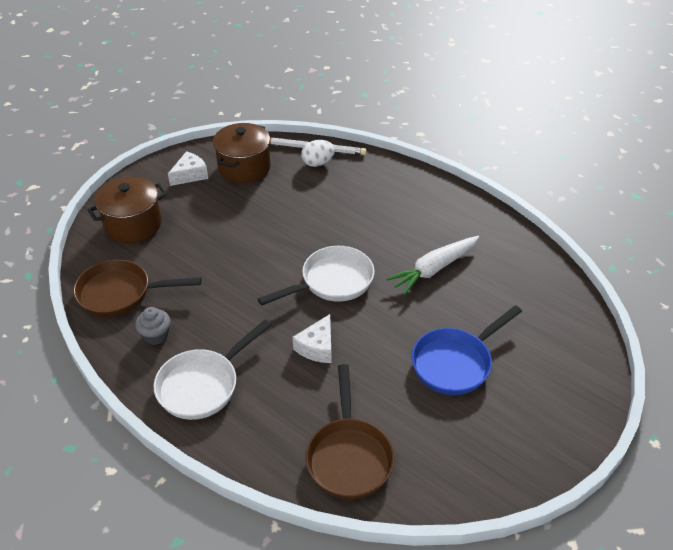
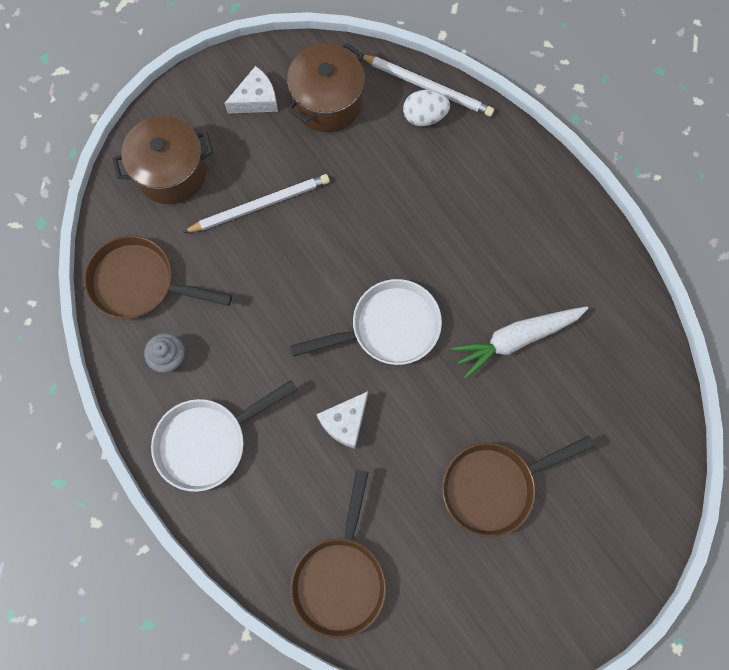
camera: 15 degrees right, 30 degrees up
(209, 230) = (260, 205): none -> white pencil
(455, 363) = (494, 486): blue pan -> brown pan

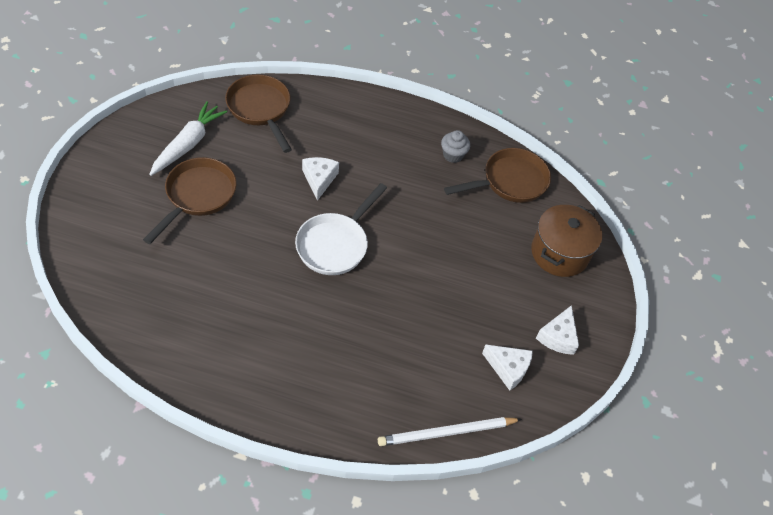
camera: 135 degrees right, 20 degrees down
(208, 441) = (391, 129): white pan -> none
(260, 205) = (485, 268): white pencil -> none
(327, 102) = (508, 368): brown pot -> white cheese
(424, 116) = (429, 406): white egg -> none
(516, 339) = (241, 287): white carrot -> white carrot (188, 144)

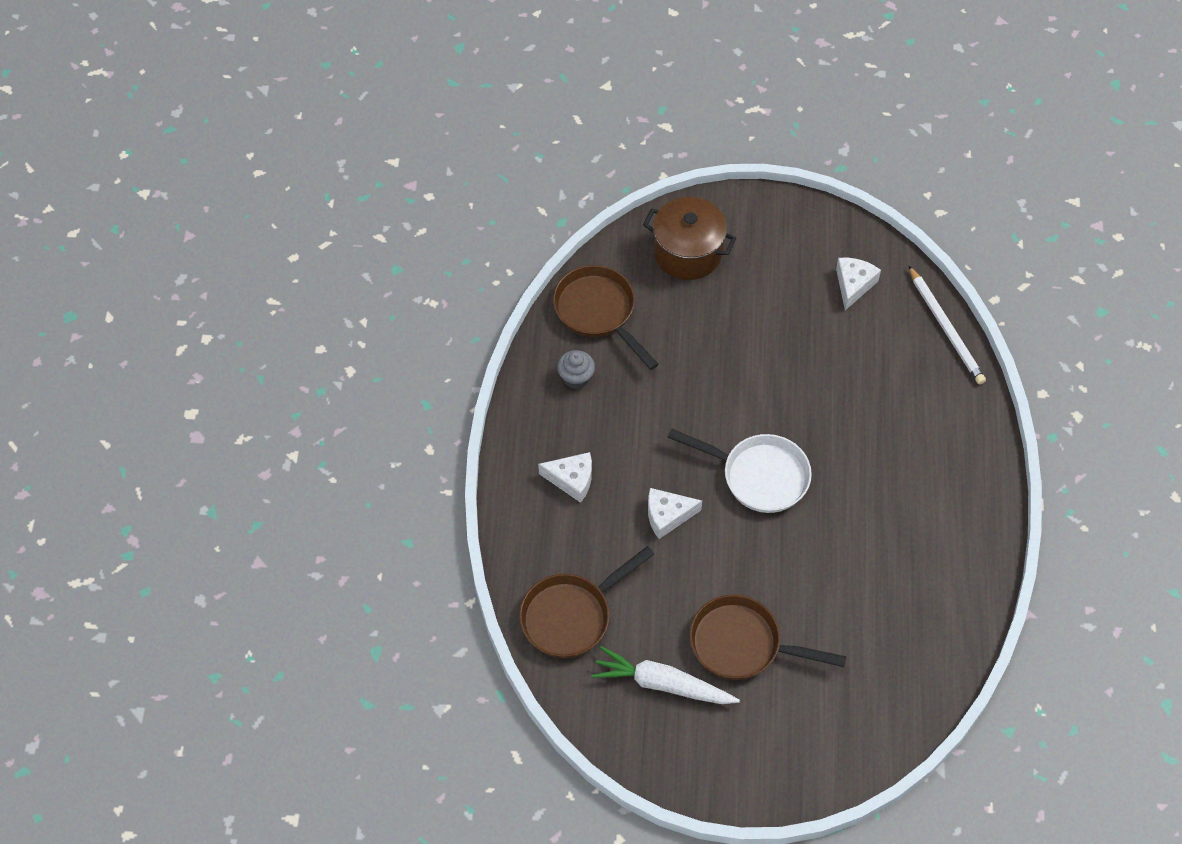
camera: 95 degrees left, 5 degrees up
(558, 337) = (798, 245): white cheese -> white cheese (572, 480)

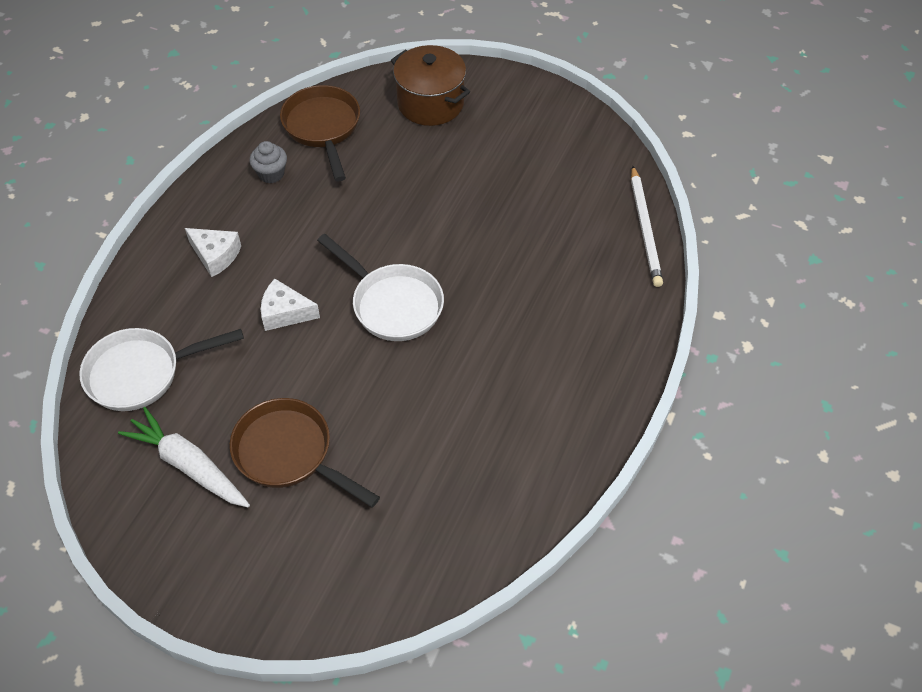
camera: 20 degrees right, 5 degrees down
(571, 615) = (141, 373): brown pan -> white pan
(853, 285) = (572, 169): white cheese -> none

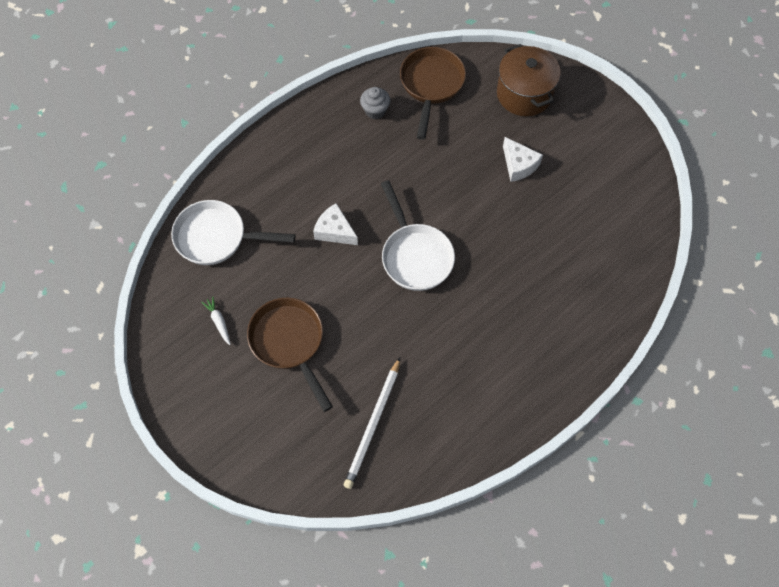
camera: 25 degrees right, 10 degrees up
(189, 465) = (219, 322): white carrot -> white carrot, size x0.46
(215, 255) = (306, 164): white cheese -> white cheese (519, 165)
(645, 229) = (640, 271): white pencil -> white pencil (373, 425)

